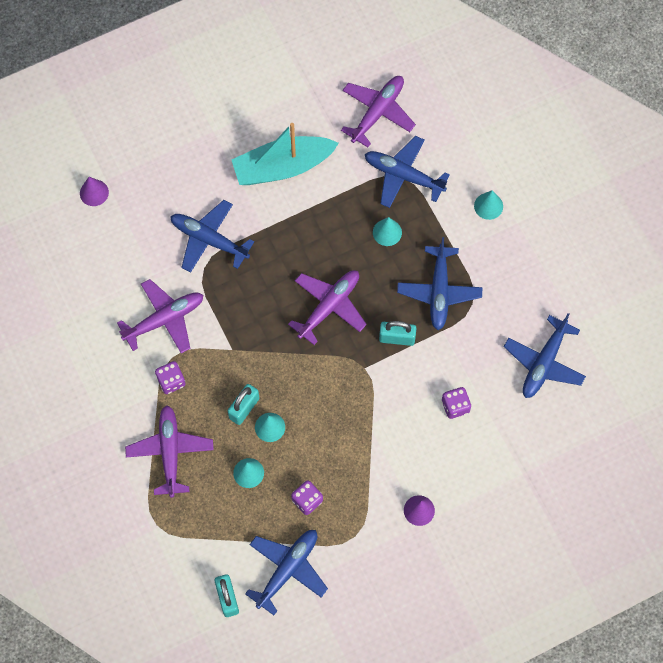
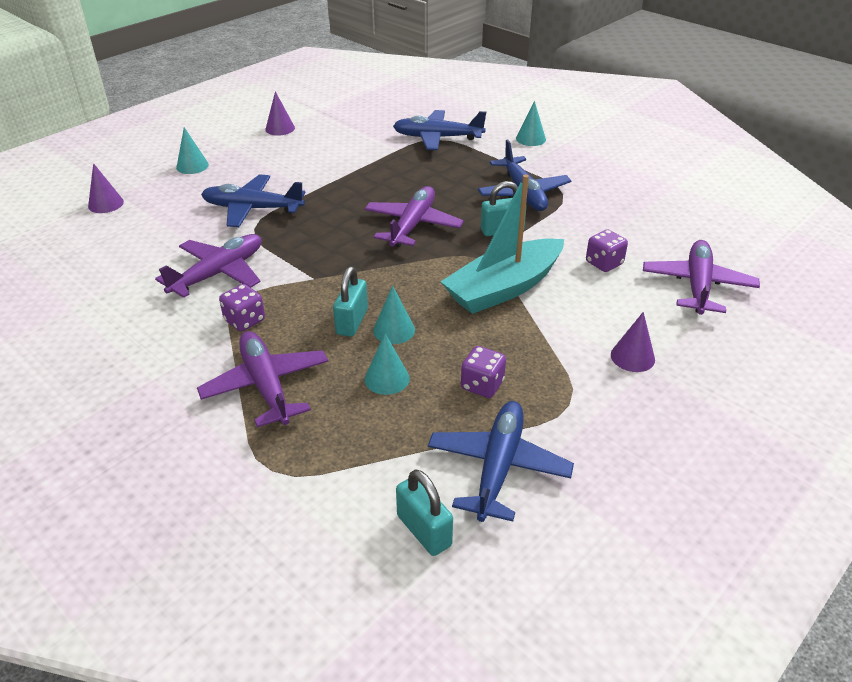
camera: 20 degrees left, 30 degrees down
(265, 111) = (280, 128): none -> purple cone
(282, 167) = (313, 154): turquoise boat -> turquoise boat (504, 288)
(378, 112) = (390, 112): purple plane -> purple plane (697, 285)
(387, 232) = (443, 170): turquoise cone -> turquoise cone (192, 166)
(544, 362) = (668, 214): blue plane -> none

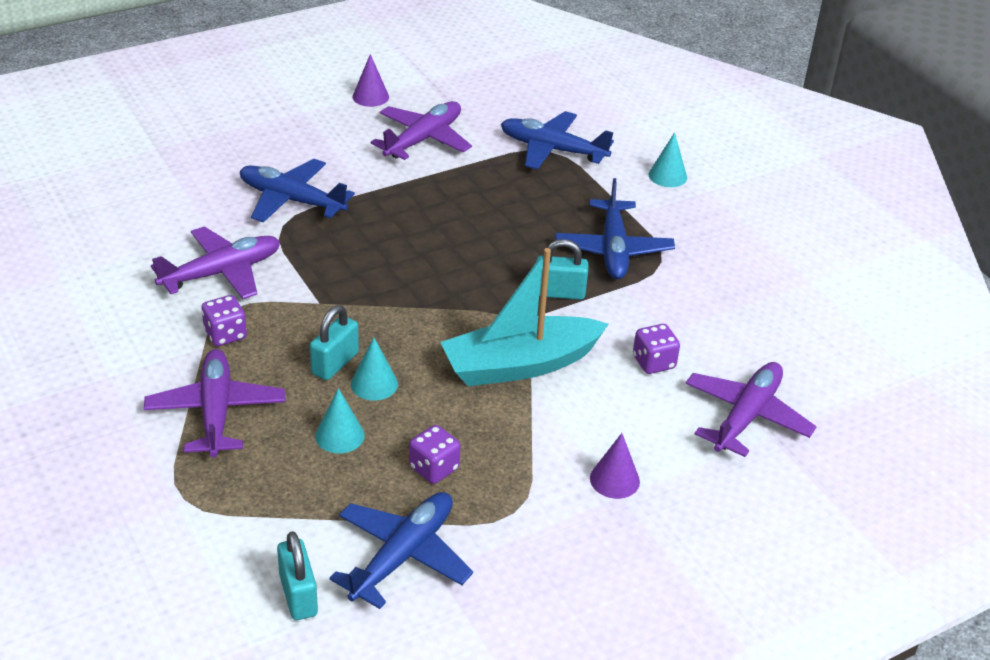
camera: 15 degrees right, 0 degrees up
(106, 204) = (137, 158): purple cone -> none
(192, 166) = (249, 128): turquoise cone -> none
(413, 225) = (460, 262): purple plane -> purple plane (423, 139)

